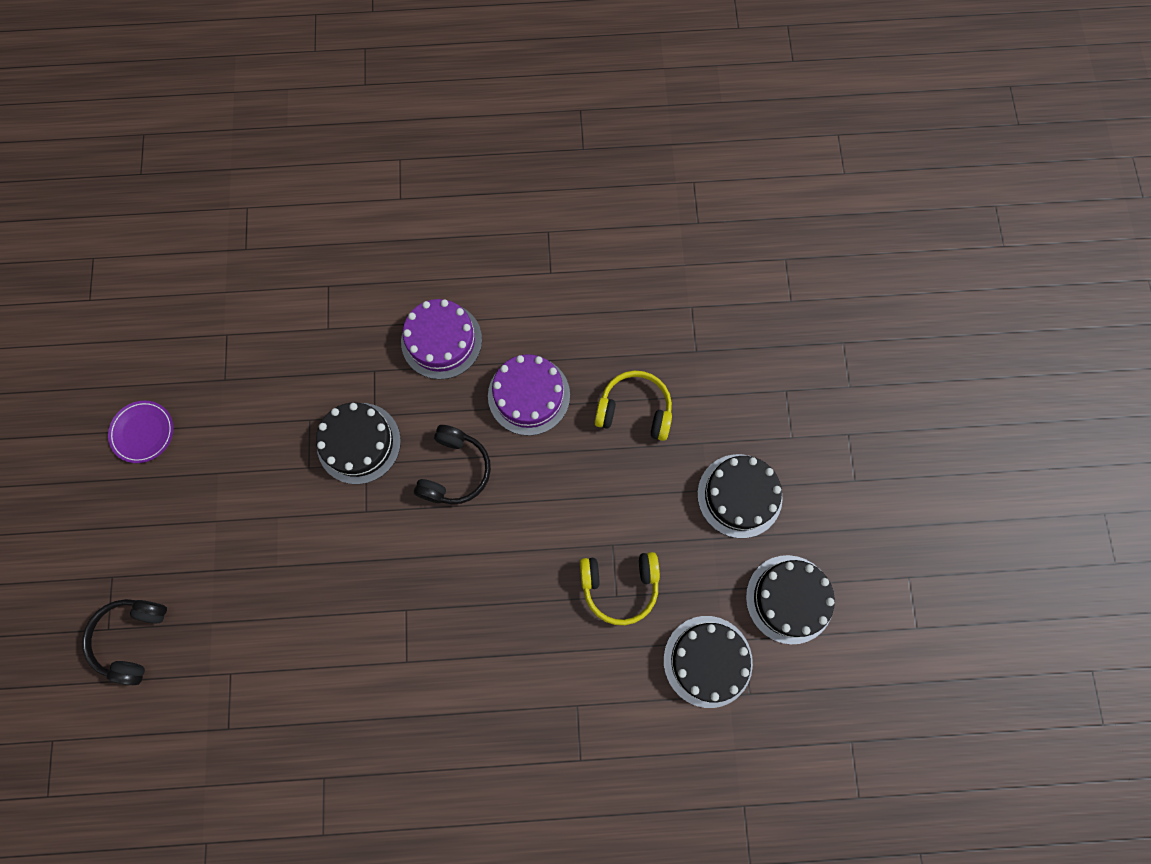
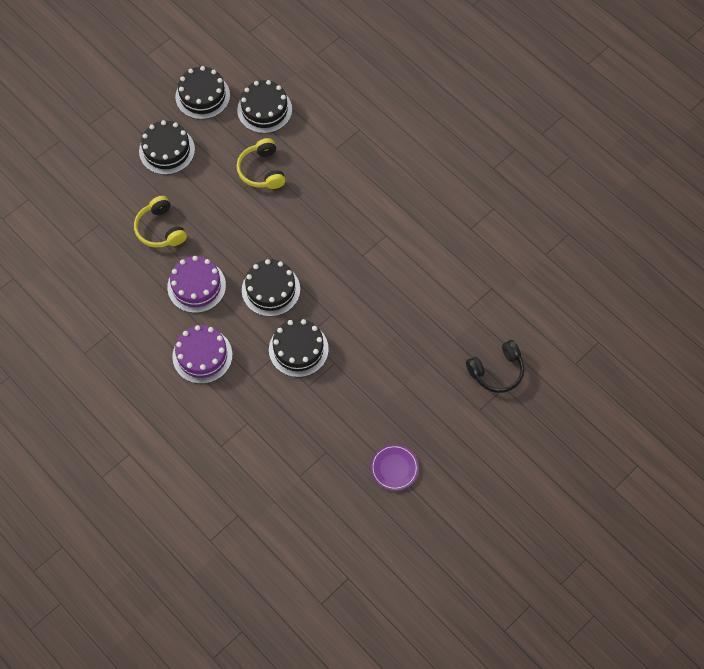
camera: 130 degrees left, 10 degrees down
(455, 470) = (271, 289): black headphones -> black cake
(619, 586) = (262, 170): yellow headphones -> yellow headphones turned 150 degrees counterclockwise

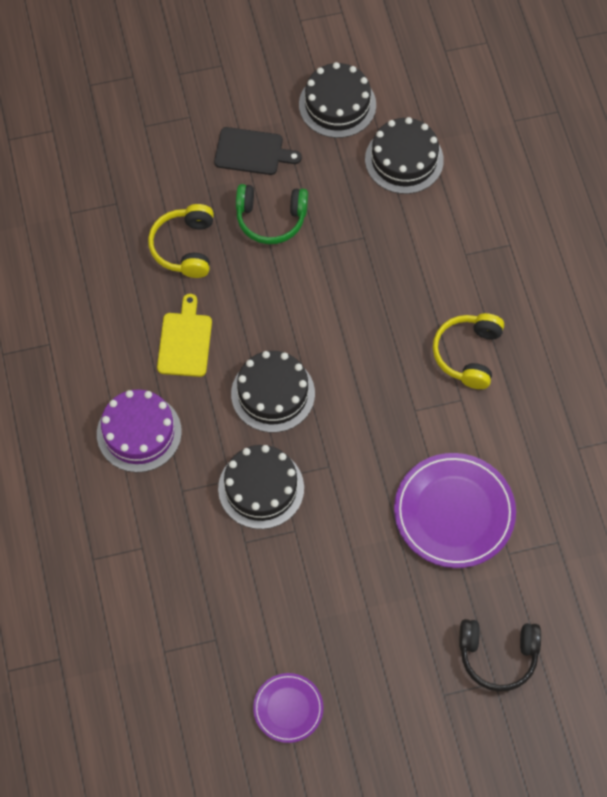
camera: 30 degrees right, 0 degrees up
(167, 150) = (252, 152): black cake -> black cutting board
(196, 286) = (185, 341): purple cake -> yellow cutting board
(204, 185) = (271, 219): none -> green headphones
(262, 170) = (354, 236): yellow headphones -> yellow headphones (468, 354)
(422, 303) = (454, 512): none -> purple plate

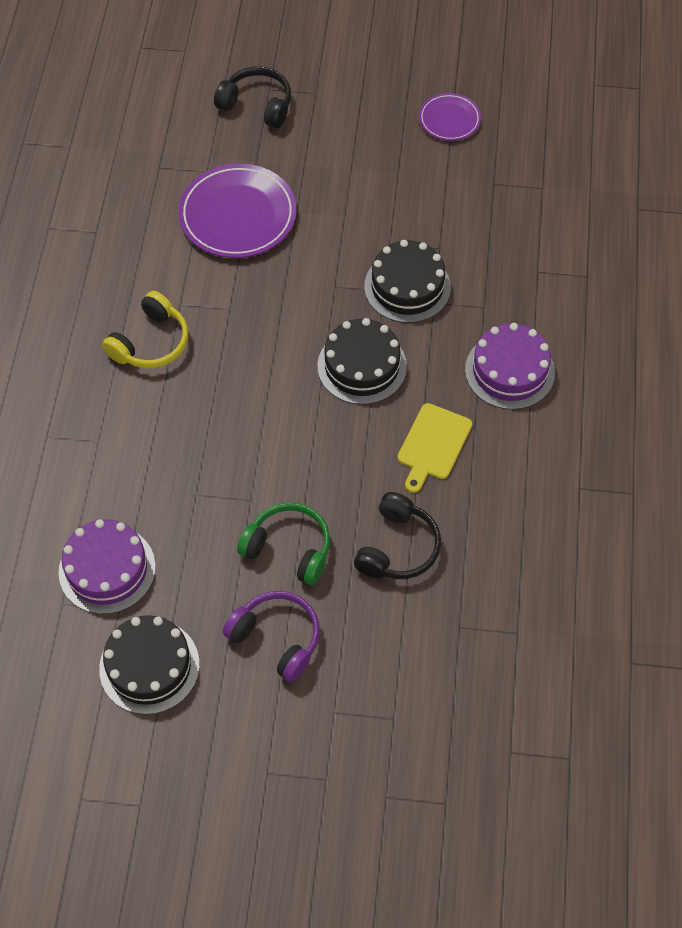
camera: 160 degrees left, 5 degrees down
(185, 247) = (397, 547): yellow headphones -> black headphones
(252, 152) = (277, 638): black cutting board -> purple headphones
(404, 159) = (107, 569): black cake -> purple cake

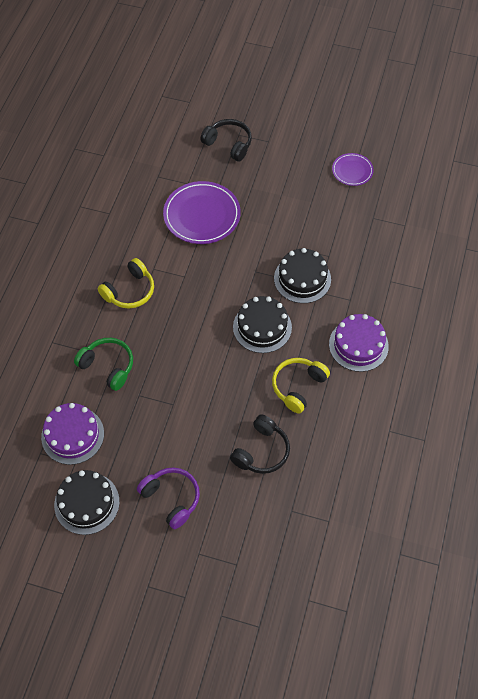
camera: 10 degrees right, 0 degrees up
(289, 549) = (191, 441): green headphones -> green headphones (108, 366)
(433, 445) = (298, 387): yellow cutting board -> yellow headphones

